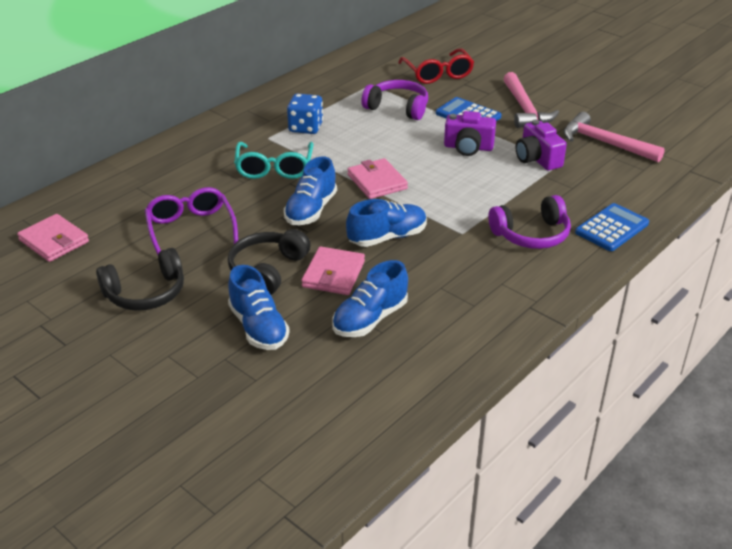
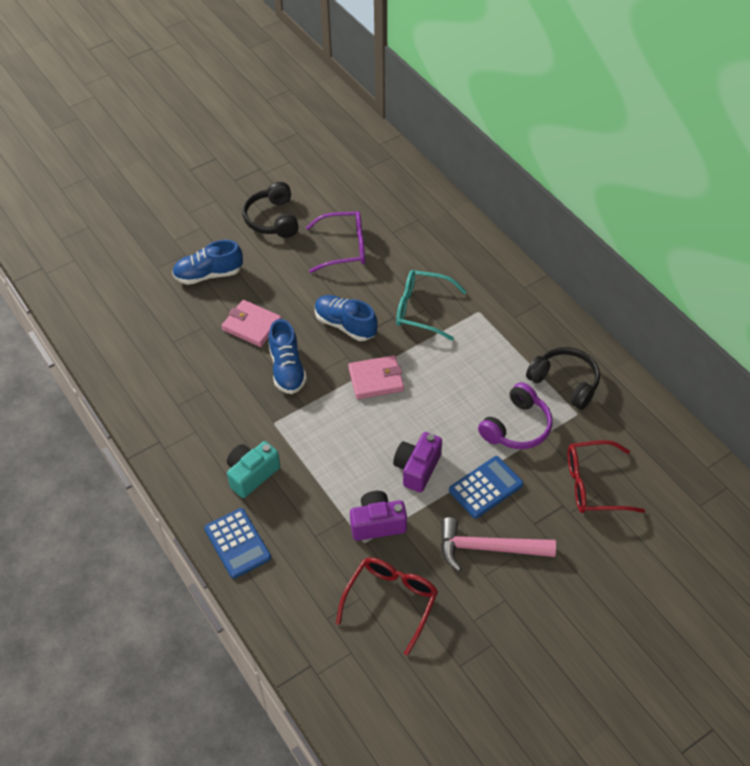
camera: 105 degrees right, 15 degrees up
(54, 241) = (356, 173): pink wallet -> none
(267, 270) = (273, 287): black headphones -> black headphones (565, 382)
(305, 127) = (492, 343): blue dice -> none
(370, 319) = (190, 338): blue shoe -> none
(531, 235) = (251, 474): purple headphones -> turquoise camera
(605, 143) = (390, 602): pink hammer -> red glasses

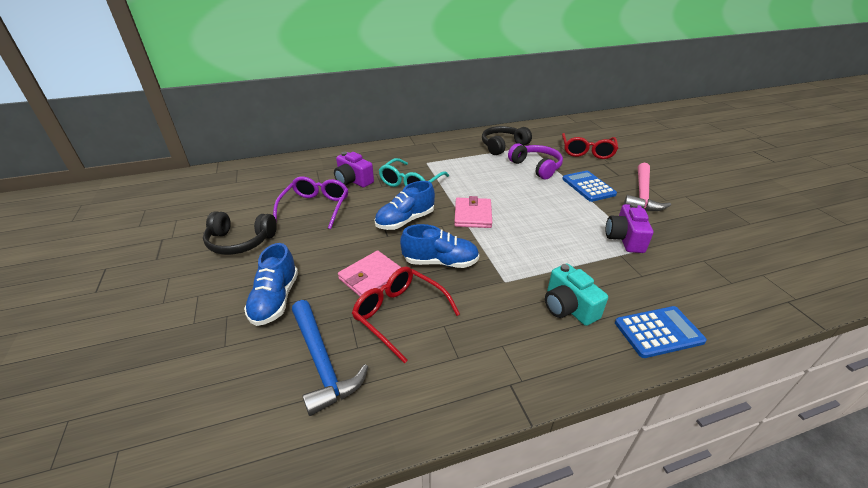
camera: 75 degrees left, 15 degrees down
(156, 326) = (322, 361): none -> blue hammer
(390, 602) = (703, 245): red glasses -> red glasses (400, 315)
(417, 468) = (569, 211): purple camera -> purple camera (353, 181)

